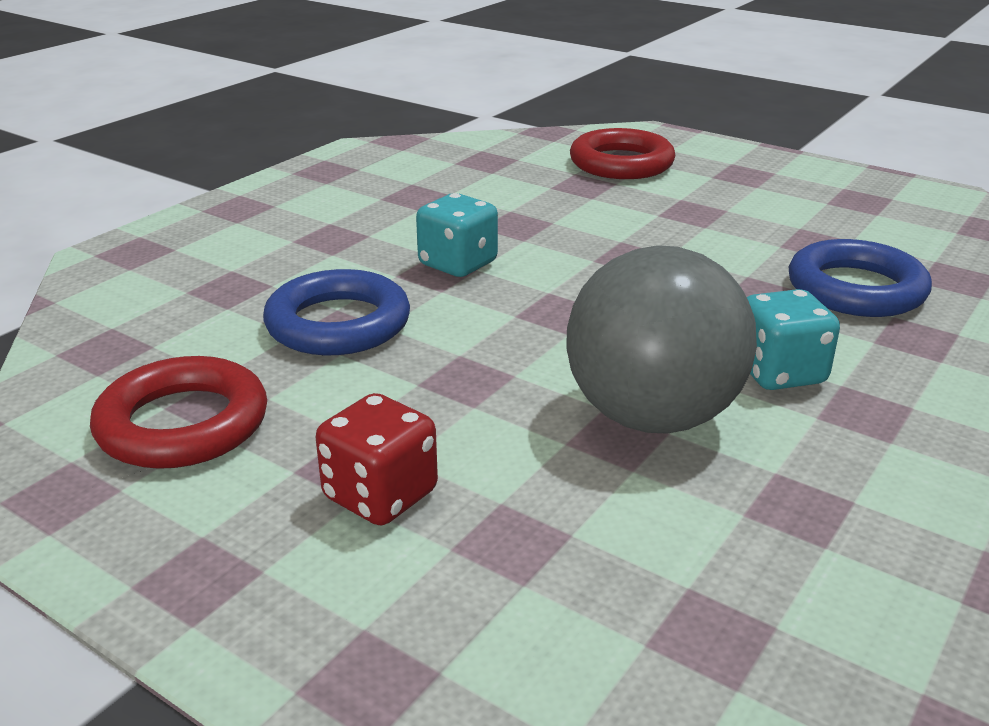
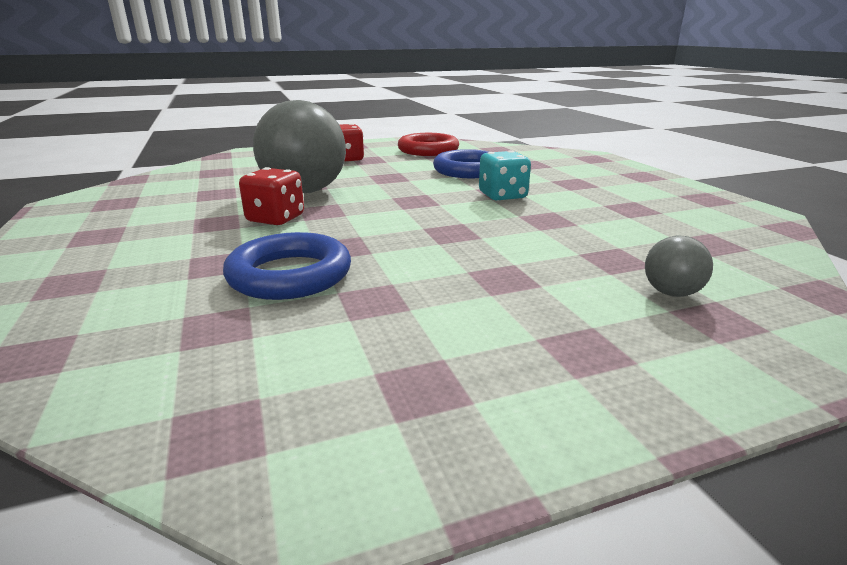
camera: 125 degrees right, 5 degrees down
(621, 163) = (671, 293): red ring -> grey ball
(779, 373) = (275, 219): turquoise dice -> red dice

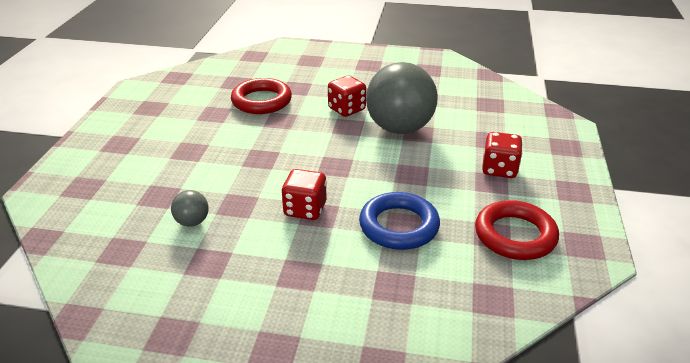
camera: 120 degrees right, 10 degrees up
(290, 275) = (261, 101): blue ring -> red ring
(502, 196) = (305, 209): turquoise dice -> red dice
(671, 293) = (112, 189): grey ball -> grey ball (192, 222)

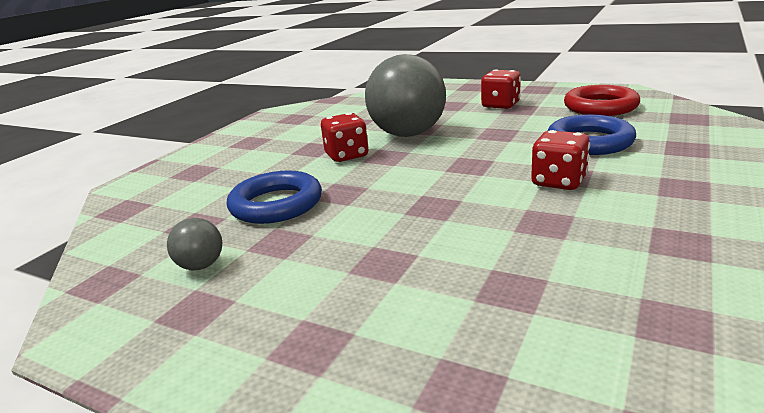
camera: 70 degrees left, 10 degrees down
(192, 222) = (587, 255): grey ball -> grey ball (201, 266)
(261, 101) = (276, 204): red ring -> blue ring

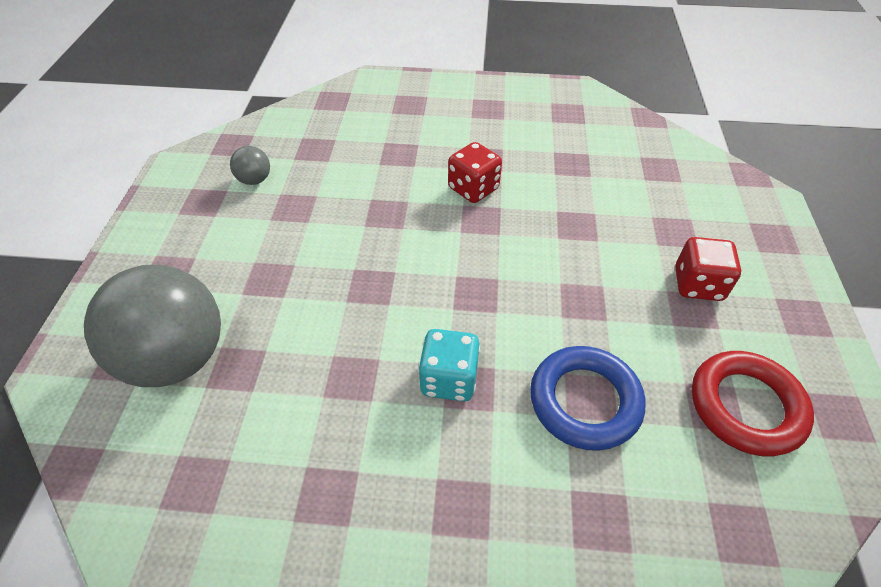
camera: 65 degrees right, 25 degrees up
(276, 204) = (355, 180): blue ring -> none
(408, 134) = (550, 219): grey ball -> grey ball (177, 358)
(558, 182) = (449, 379): red dice -> turquoise dice

